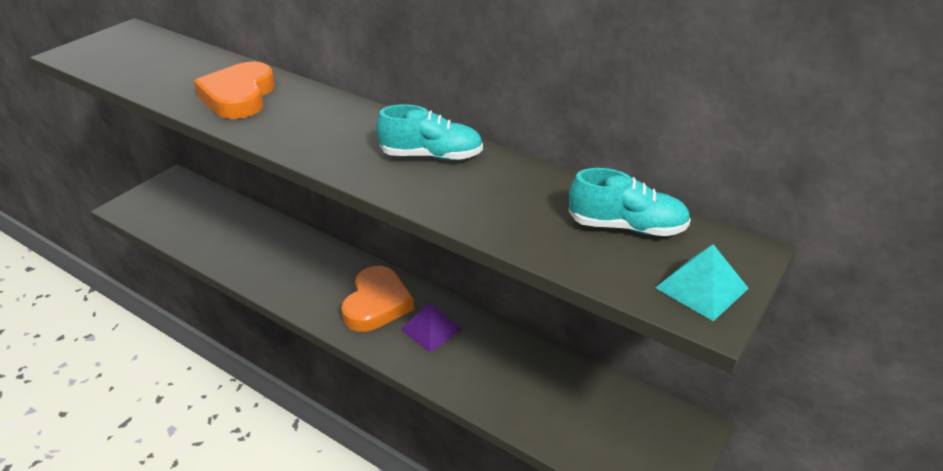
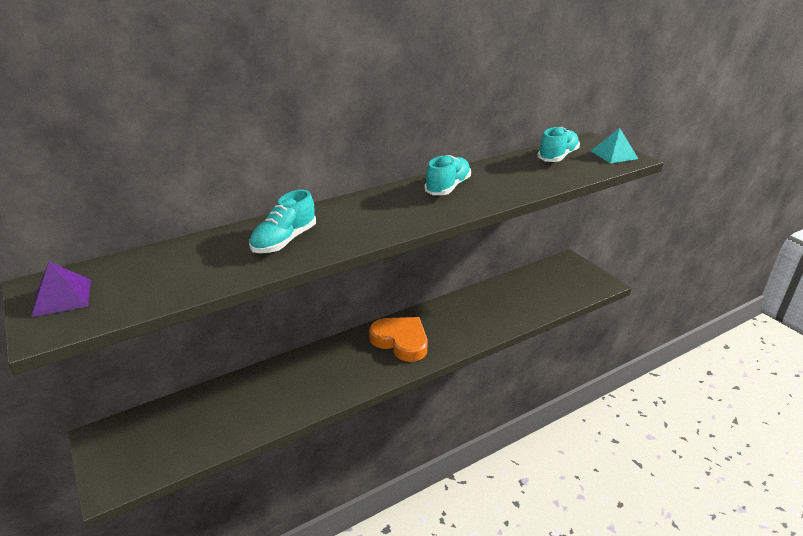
camera: 65 degrees left, 5 degrees down
(239, 96) = (284, 241): orange heart -> turquoise shoe
(431, 329) = (443, 323): purple pyramid -> purple pyramid (62, 297)

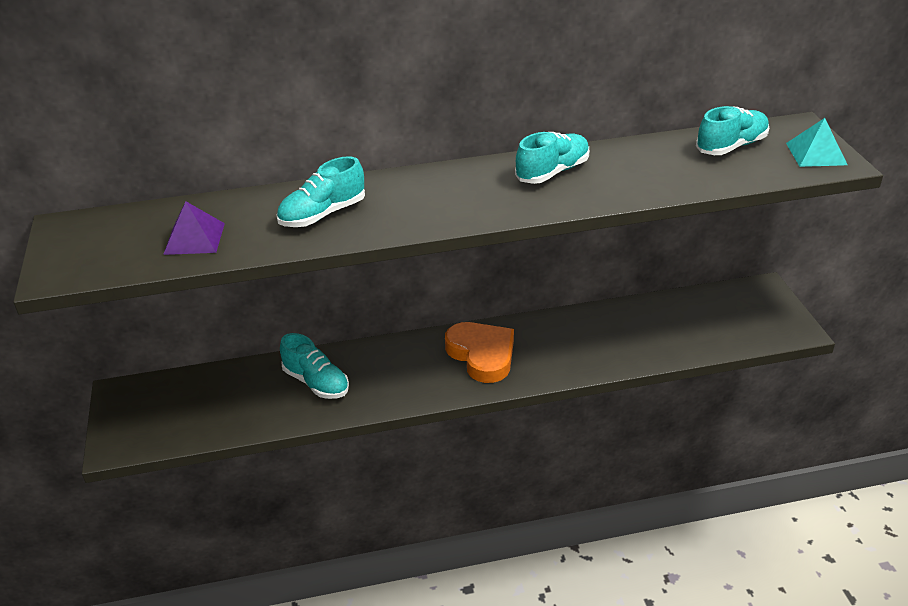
camera: 20 degrees right, 5 degrees up
(62, 297) = (80, 242): purple pyramid -> purple pyramid (194, 238)
(277, 389) = (316, 382): none -> turquoise shoe

